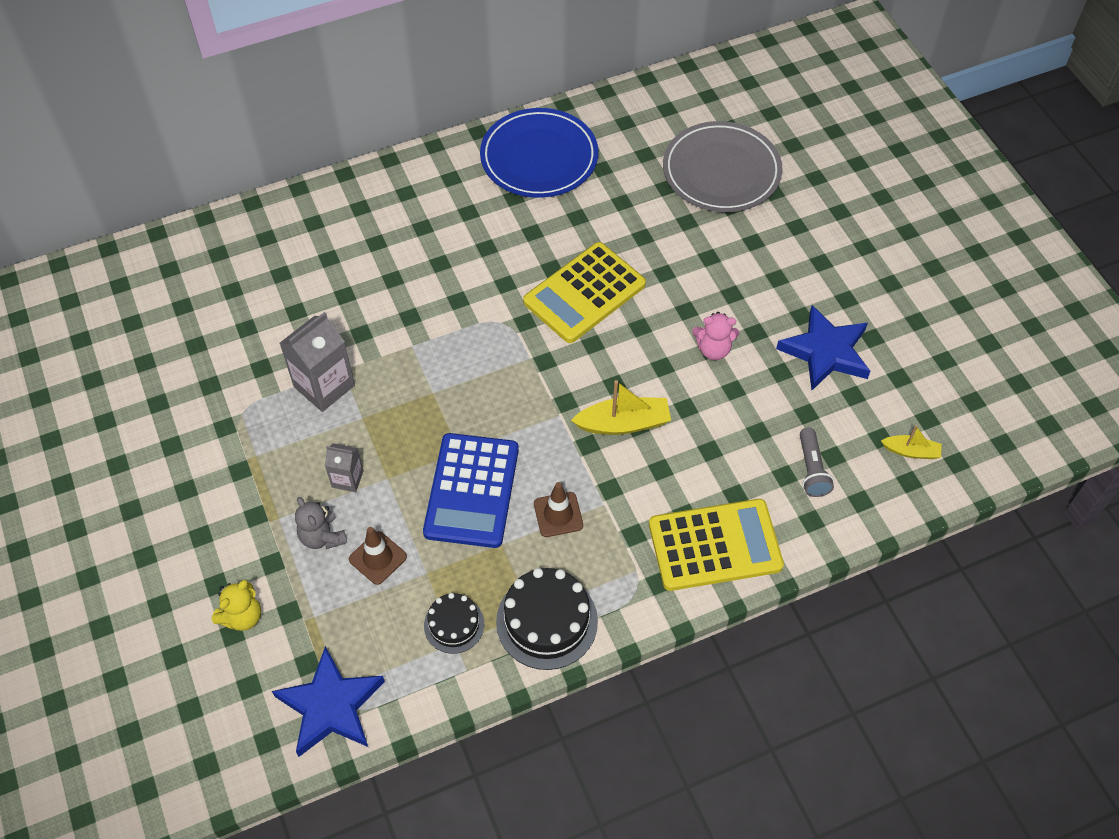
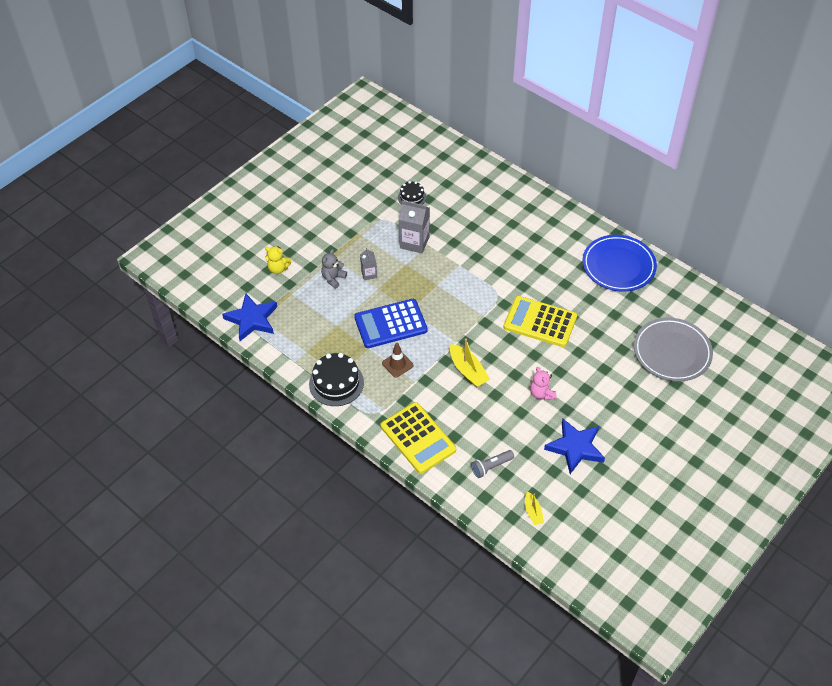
camera: 65 degrees right, 5 degrees down
(378, 558) = (334, 304): brown traffic cone -> none
(454, 625) = (315, 347): black cake -> black cake (412, 197)

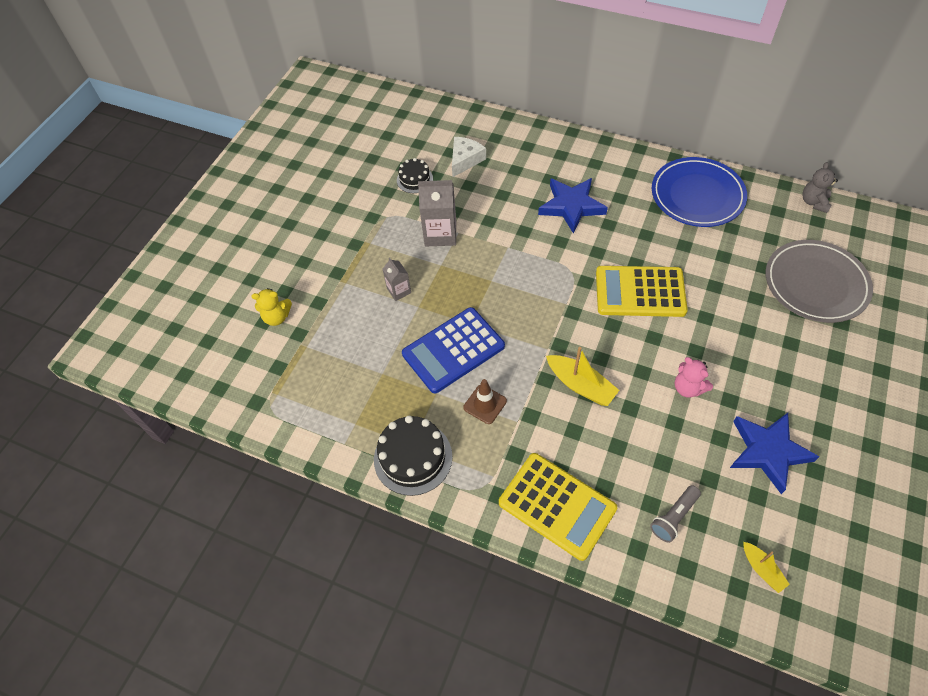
camera: 15 degrees left, 5 degrees up
(252, 319) = (264, 399): blue star -> blue star (571, 206)
(333, 278) = (355, 310): grey teddy bear -> grey teddy bear (814, 202)
(455, 192) = (465, 160): none -> white cheese

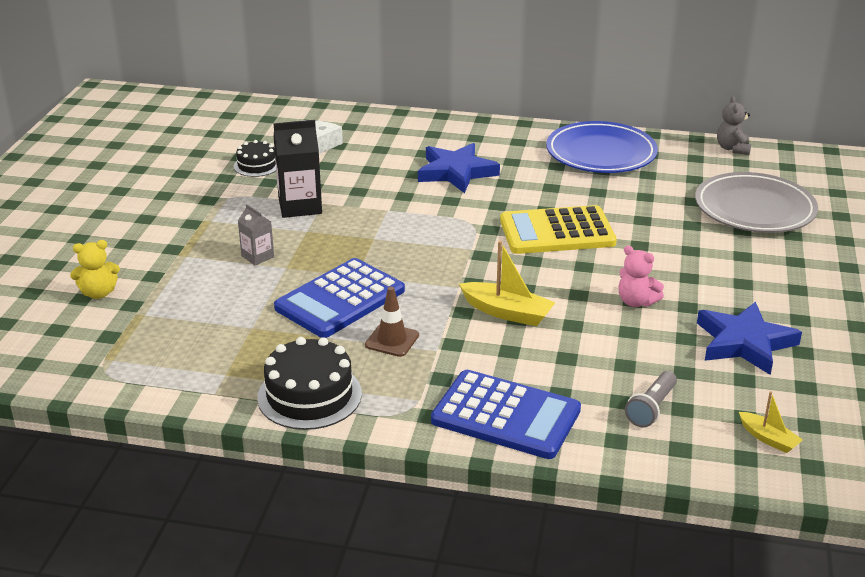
camera: 15 degrees left, 25 degrees down
(440, 234) = (300, 206): grey carton -> black carton
(557, 506) = (506, 416): yellow calculator -> blue calculator

